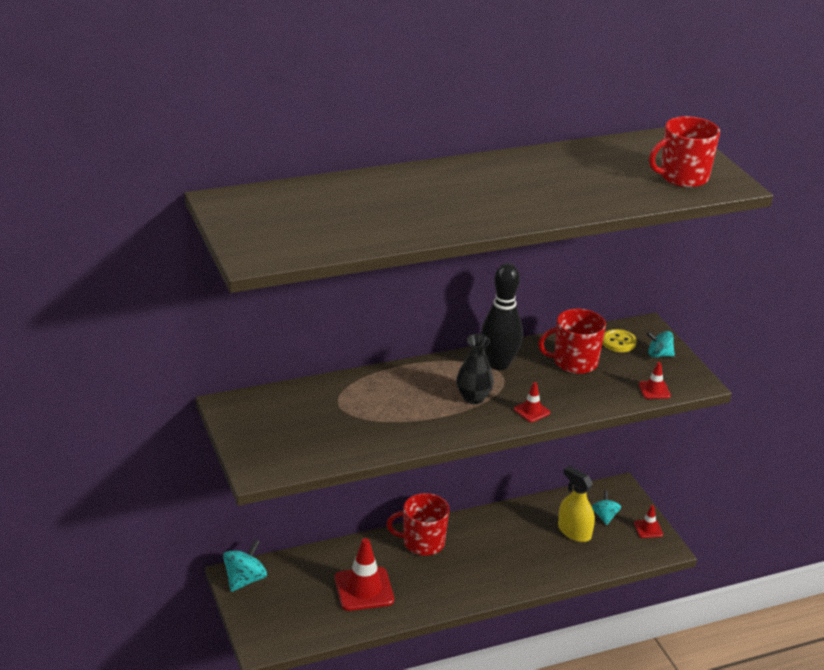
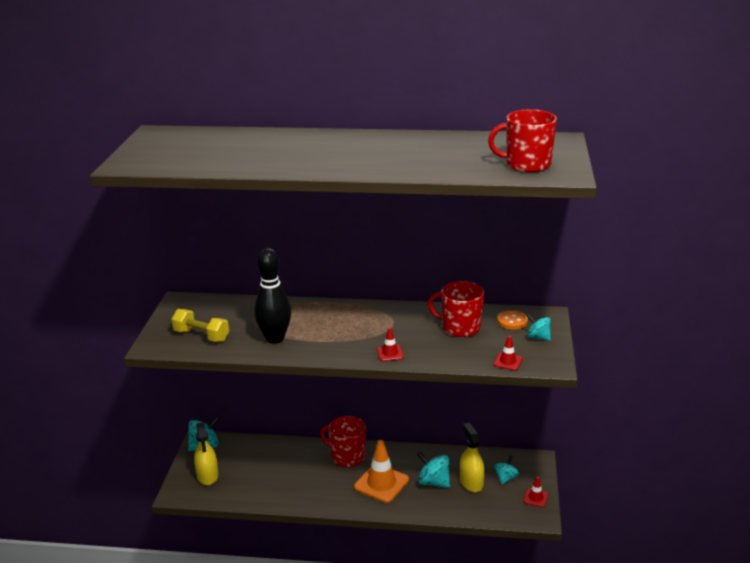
camera: 30 degrees right, 5 degrees down
(280, 614) = (207, 475): none -> yellow spray bottle
(303, 443) = (201, 336): none -> yellow dumbbell
(364, 589) = (278, 476): red traffic cone -> none
(473, 398) = (354, 334): black vase -> none
(484, 562) = (381, 483): none -> orange traffic cone
(499, 364) = (398, 316): black bowling pin -> black bowling pin (275, 338)
(536, 543) = (433, 482): none -> turquoise spinning top
(618, 342) = (512, 321): yellow button -> orange button

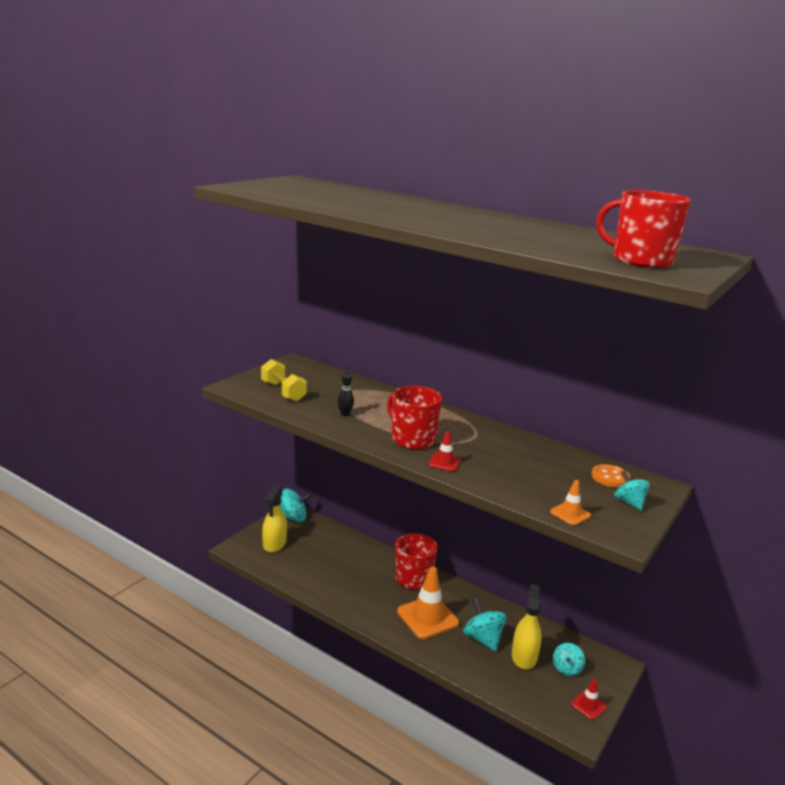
camera: 25 degrees right, 5 degrees down
(275, 338) = (345, 414): black bowling pin -> black bowling pin, size x0.42
(460, 327) = (543, 464): red mug -> red mug (412, 439)
(506, 478) = (566, 668): turquoise spinning top -> turquoise spinning top turned 150 degrees clockwise
(508, 362) = (570, 514): red traffic cone -> orange traffic cone

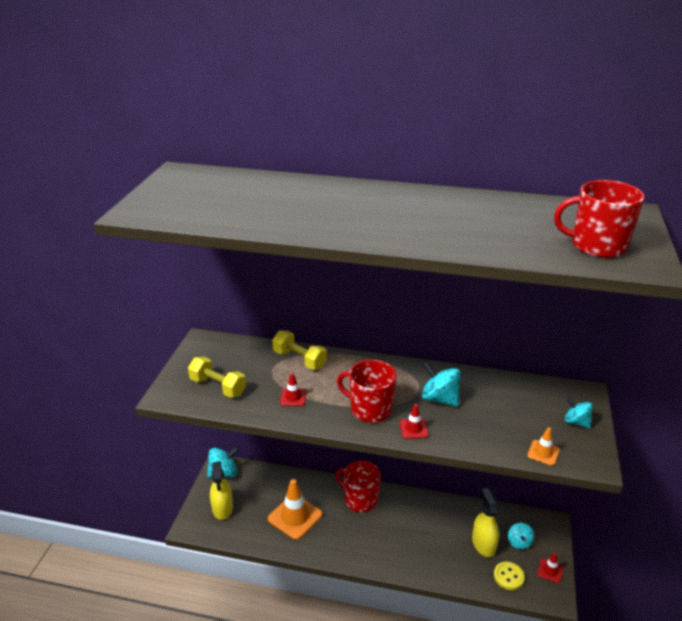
camera: 20 degrees left, 10 degrees up
(345, 414) = (293, 397): black bowling pin -> red traffic cone
(373, 392) = (299, 359): none -> yellow dumbbell
(427, 617) = (392, 536): orange traffic cone -> orange traffic cone (295, 517)
(482, 639) = (445, 540): turquoise spinning top -> turquoise spinning top (439, 398)
(535, 693) = (508, 576): none -> yellow button
(610, 477) = (546, 397): orange button -> none

